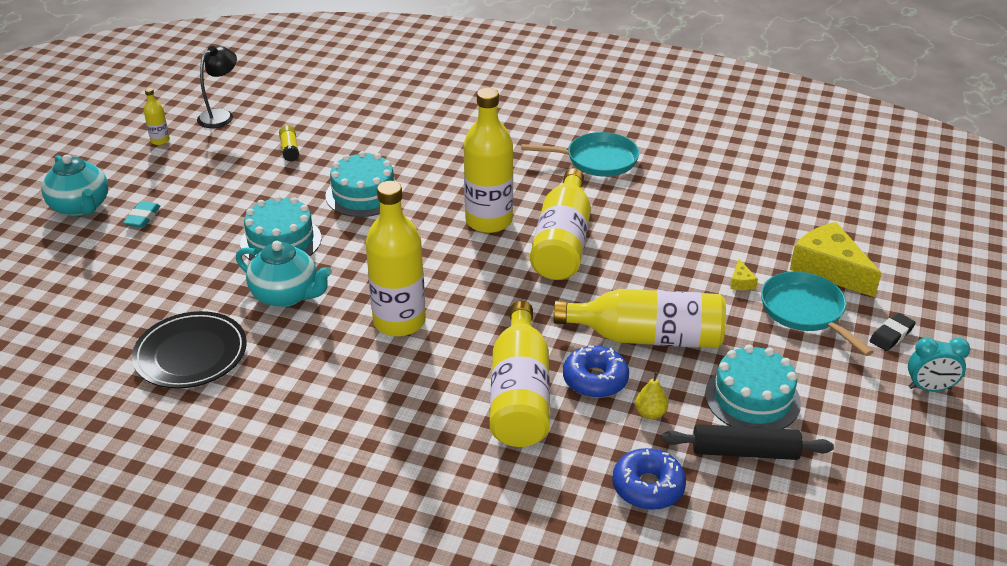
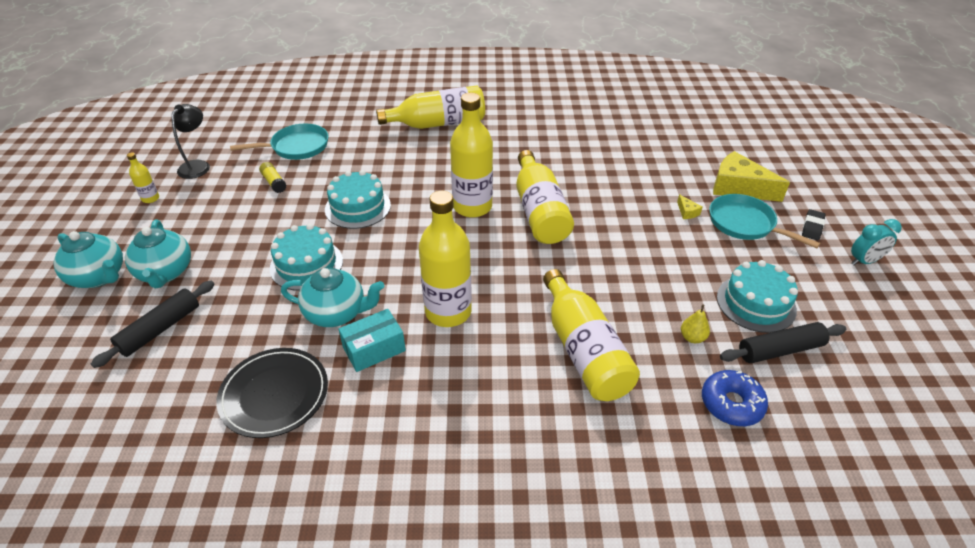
camera: 20 degrees left, 5 degrees up
(115, 269) = (160, 329): none -> black rolling pin
(143, 217) = (165, 273): turquoise eraser -> turquoise teapot
(305, 338) = (374, 349): none -> turquoise box
(595, 380) = (633, 320): blue donut -> none
(597, 160) = (526, 141): turquoise pan -> turquoise pan (296, 147)
(647, 337) = (650, 273): yellow bottle -> yellow bottle (438, 123)

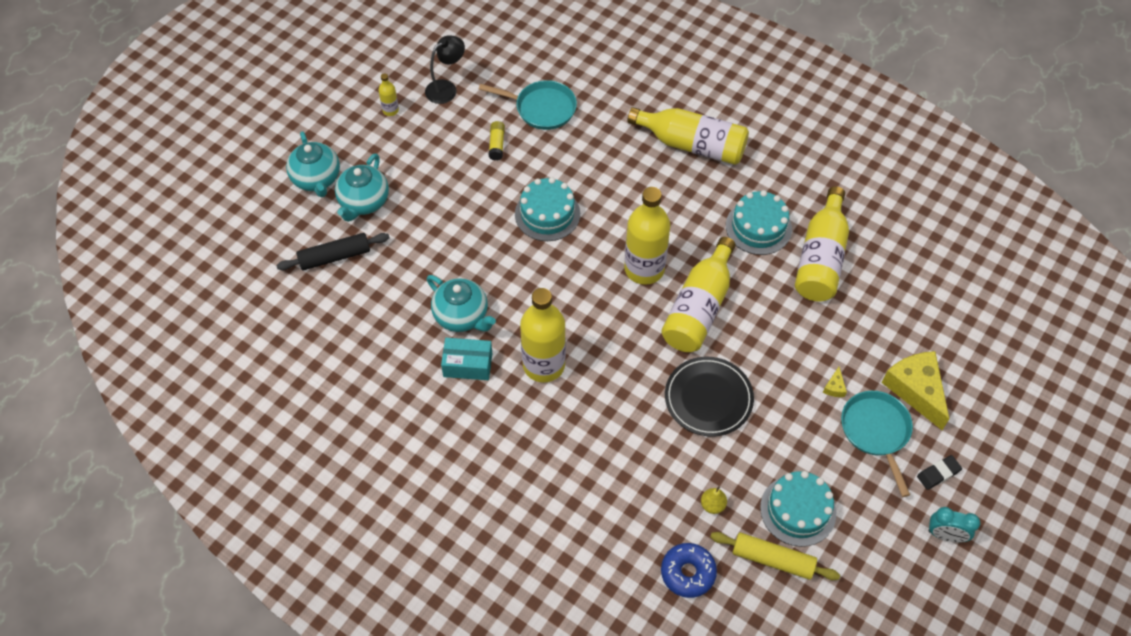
camera: 35 degrees right, 15 degrees up
(274, 394) = (379, 361): black plate -> black plate (708, 398)
(306, 264) = (469, 254): turquoise cake -> turquoise cake (758, 227)
(583, 350) = (618, 462): yellow bottle -> yellow bottle (820, 258)
(780, 350) = (772, 559): black rolling pin -> yellow rolling pin

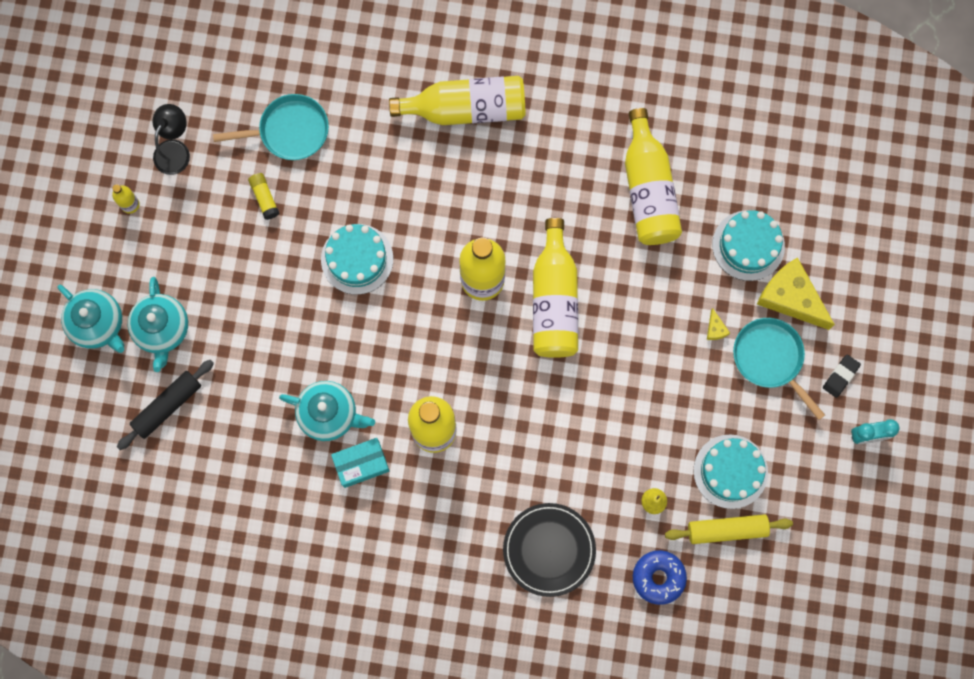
camera: 25 degrees left, 20 degrees up
(708, 398) = (604, 395): black plate -> black plate (549, 550)
(758, 227) = (573, 180): turquoise cake -> turquoise cake (748, 245)

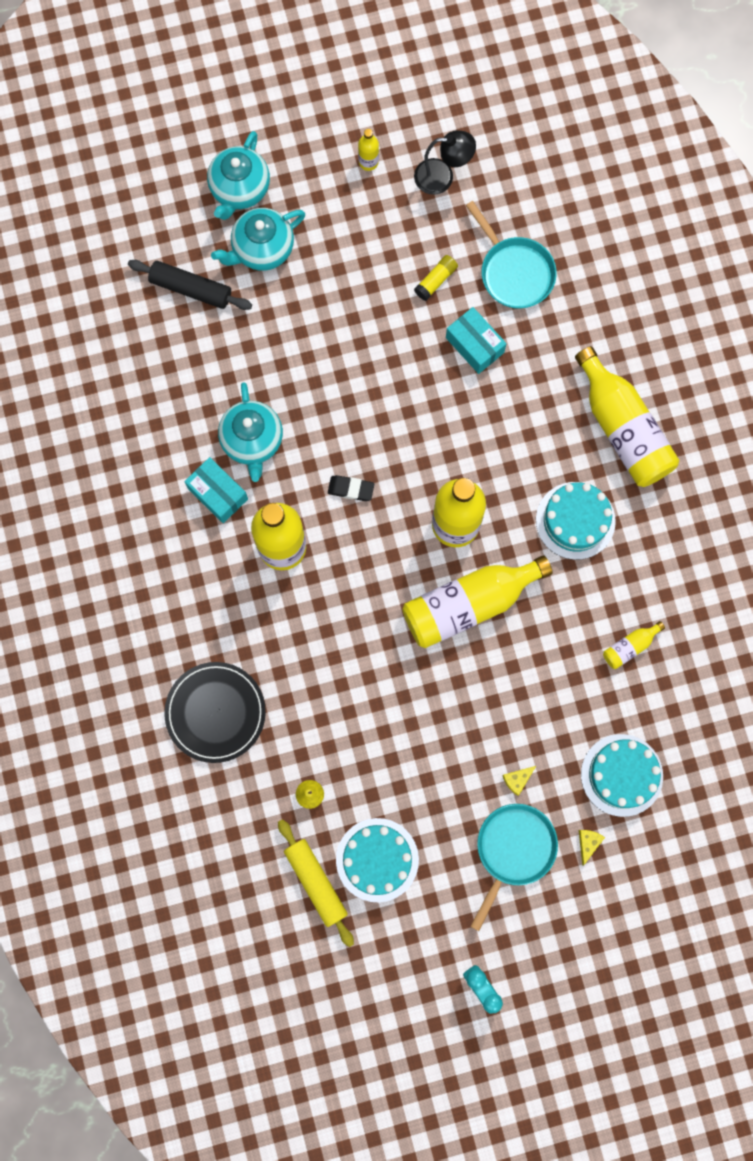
camera: 65 degrees right, 0 degrees up
(336, 192) = (474, 345): none -> turquoise box
(357, 259) = (417, 395): turquoise cake -> turquoise cake (575, 520)
(648, 189) = (630, 646): yellow bottle -> yellow bottle, size x0.44
(658, 577) = (236, 834): blue donut -> none
(790, 297) = (588, 843): yellow cheese -> yellow cheese, size x0.40
(840, 376) = (529, 931): black eraser -> black eraser (351, 489)

